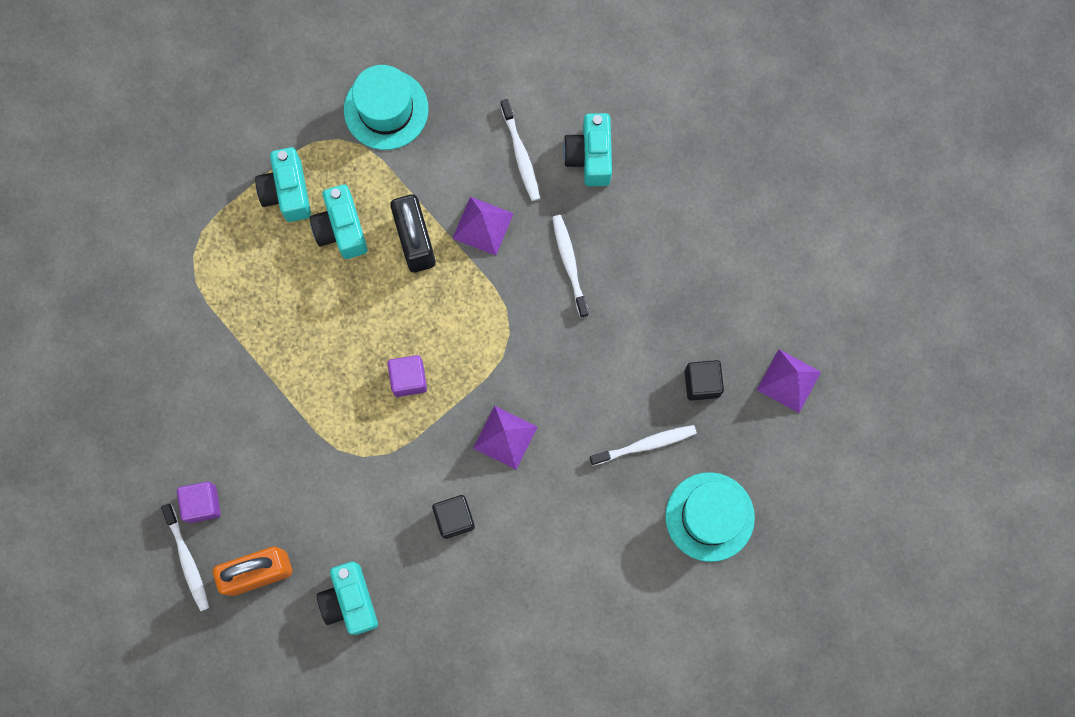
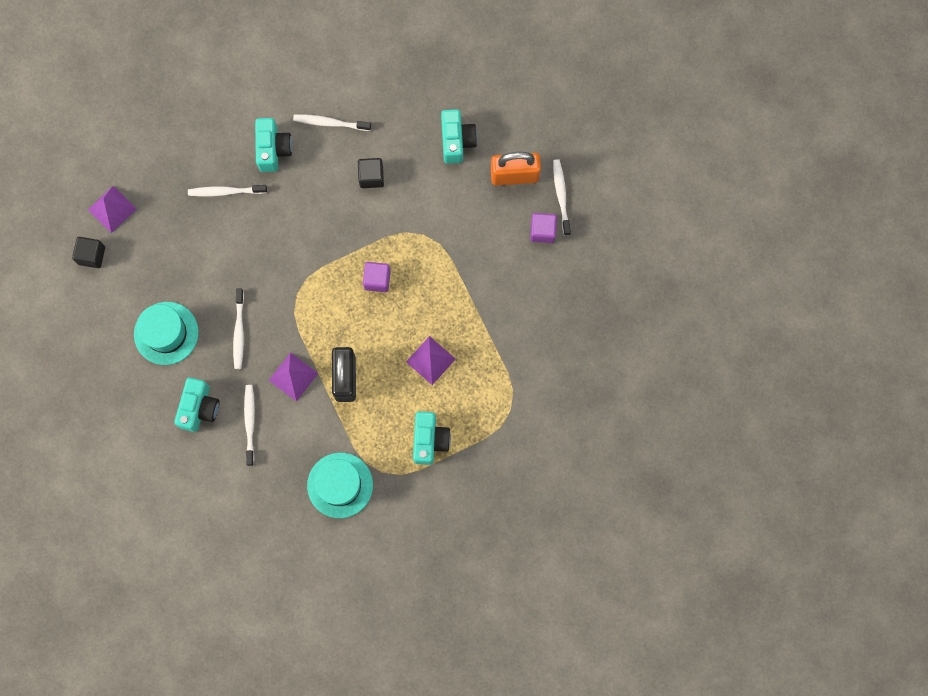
camera: 165 degrees left, 0 degrees up
(341, 229) = (397, 401): turquoise camera -> turquoise camera (273, 149)
(505, 437) = (321, 222): purple pyramid -> purple pyramid (430, 360)
(532, 580) = (330, 123): none -> white toothbrush
(702, 383) = (172, 223): black cube -> black cube (91, 255)
(709, 516) = (197, 133): turquoise hat -> turquoise hat (166, 333)

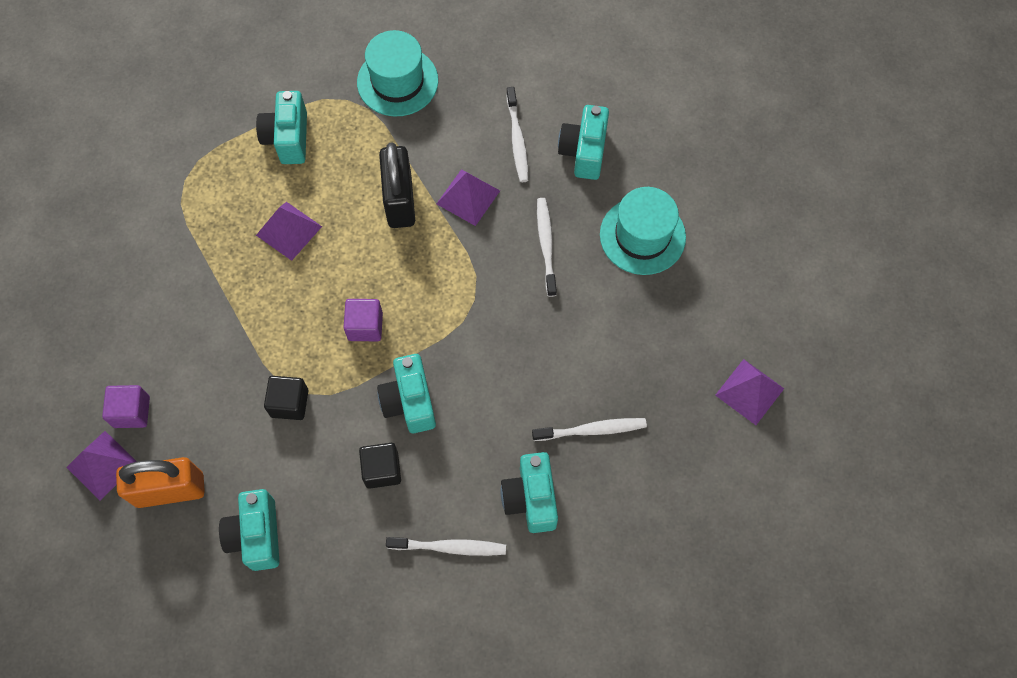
camera: 175 degrees right, 10 degrees down
(91, 255) = (763, 326): black cube -> black cube (289, 403)
(349, 222) = (409, 402): none -> turquoise camera
(561, 196) = (102, 465): white toothbrush -> purple pyramid

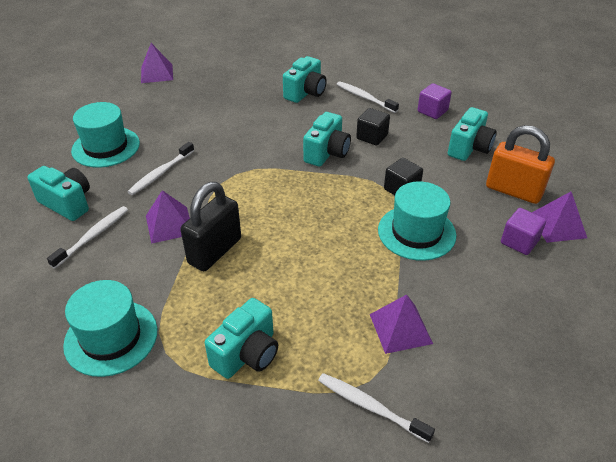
camera: 140 degrees left, 25 degrees down
(237, 352) = (416, 232): none -> turquoise hat
(289, 230) = (313, 282): purple pyramid -> purple pyramid (400, 328)
(365, 326) = (316, 198): purple cube -> purple cube (432, 111)
(584, 152) = (67, 203): turquoise camera -> turquoise camera turned 105 degrees counterclockwise
(592, 430) = (245, 97): white toothbrush -> white toothbrush (370, 406)

